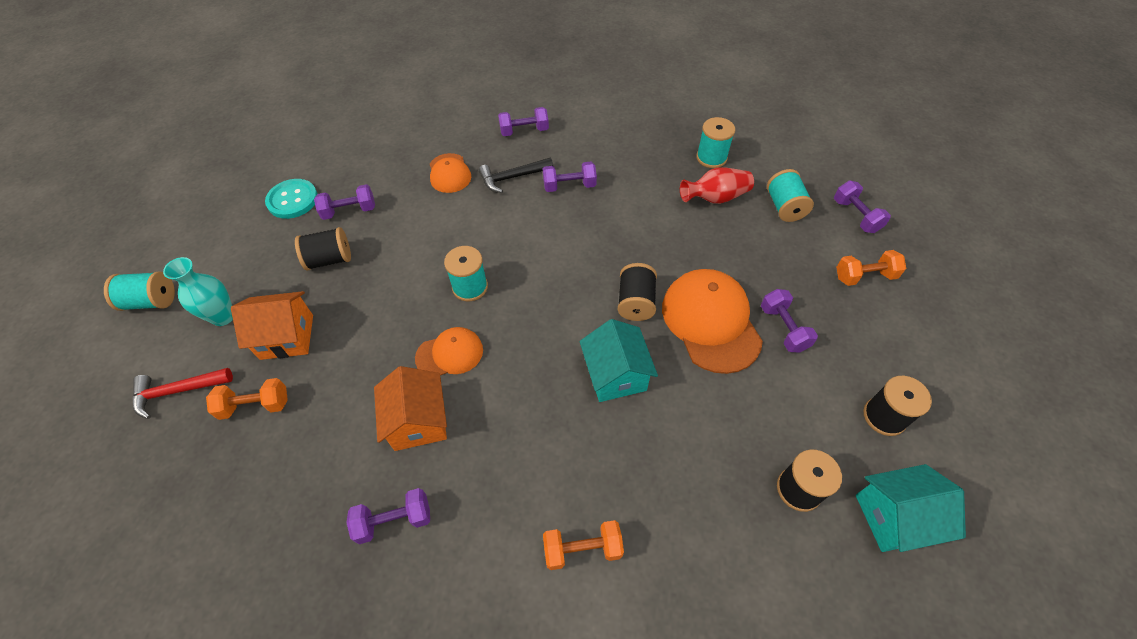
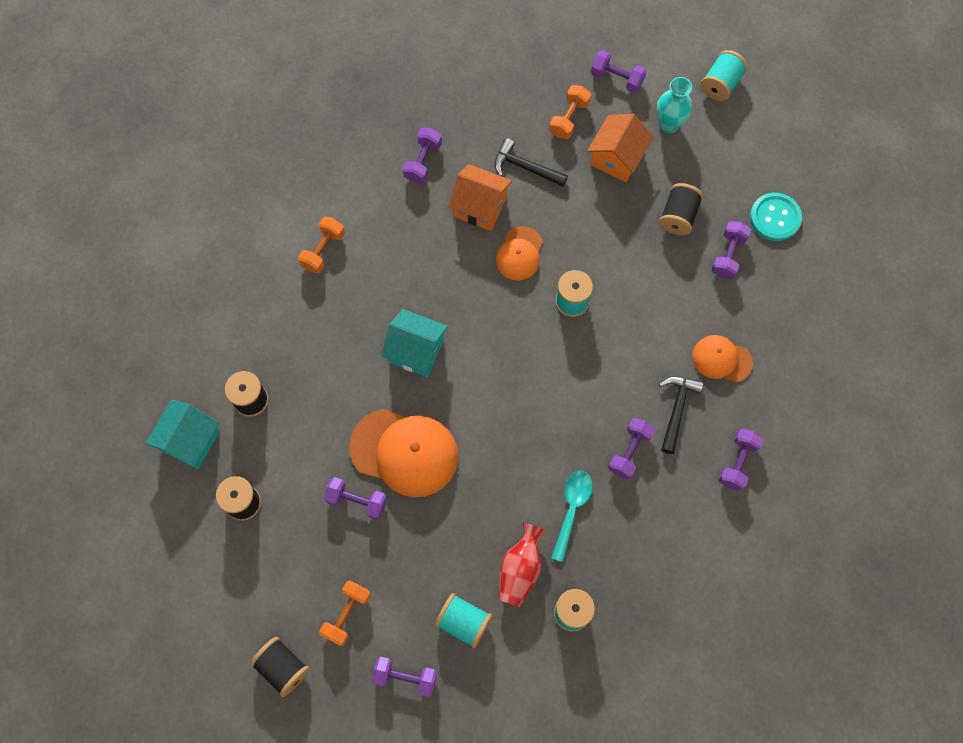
camera: 125 degrees right, 15 degrees up
(178, 391) = (617, 78): red hammer -> purple dumbbell
(343, 409) = (525, 167): none -> black hammer
(635, 302) = (464, 411): black spool -> black spool (283, 667)
(644, 194) = (572, 509): none -> turquoise spoon

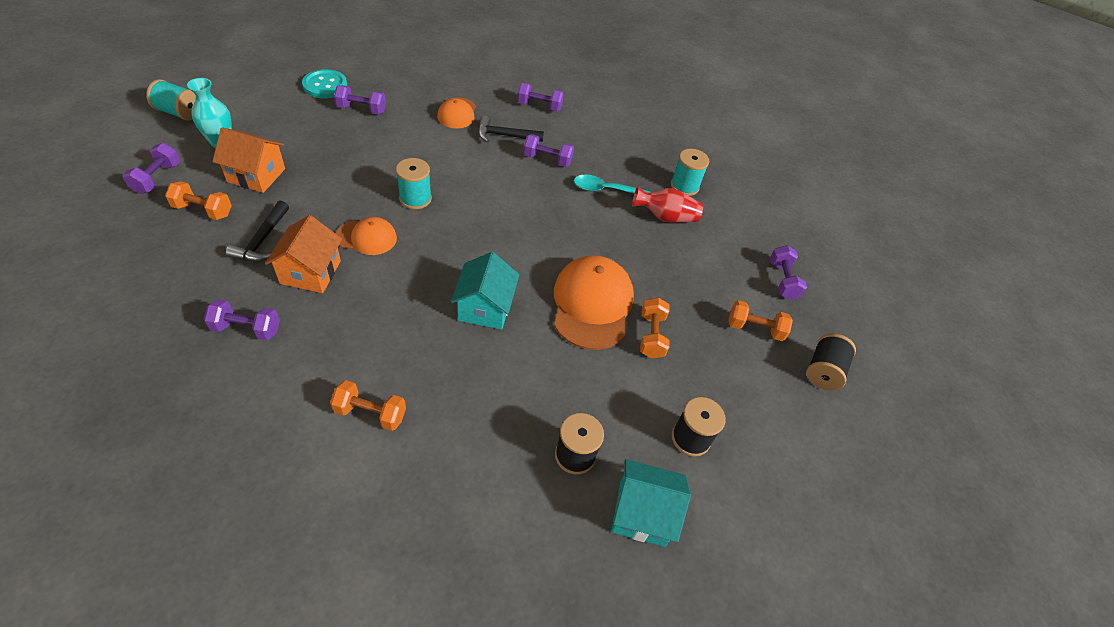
camera: 110 degrees left, 20 degrees down
(357, 501) = (651, 336): purple dumbbell -> orange dumbbell
(463, 622) = (722, 248): turquoise spool -> none
(678, 216) = (323, 136): black spool -> none

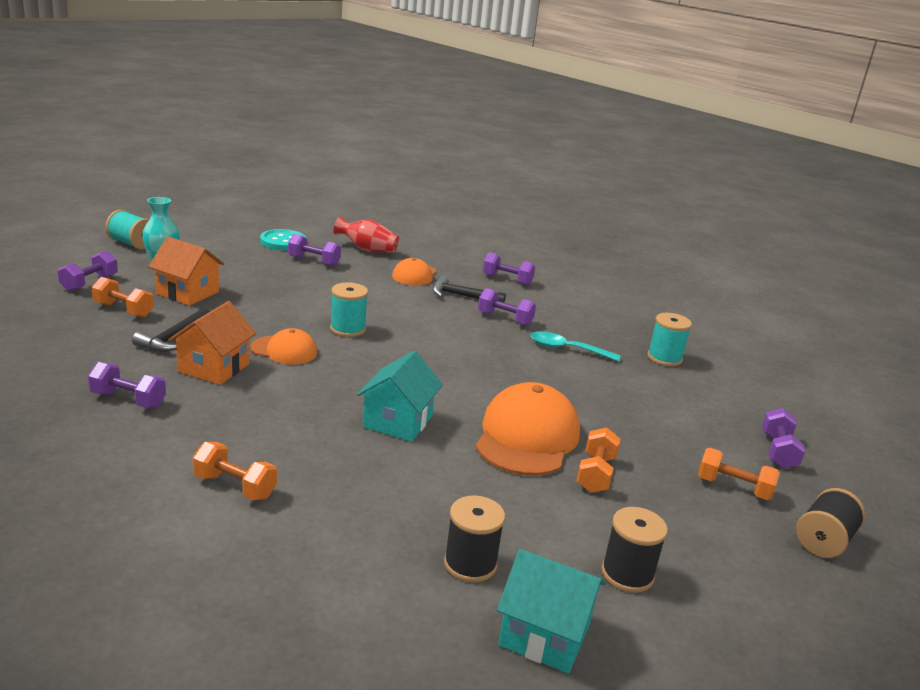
camera: 15 degrees right, 25 degrees down
(665, 217) = (635, 379): red vase -> red vase (367, 250)

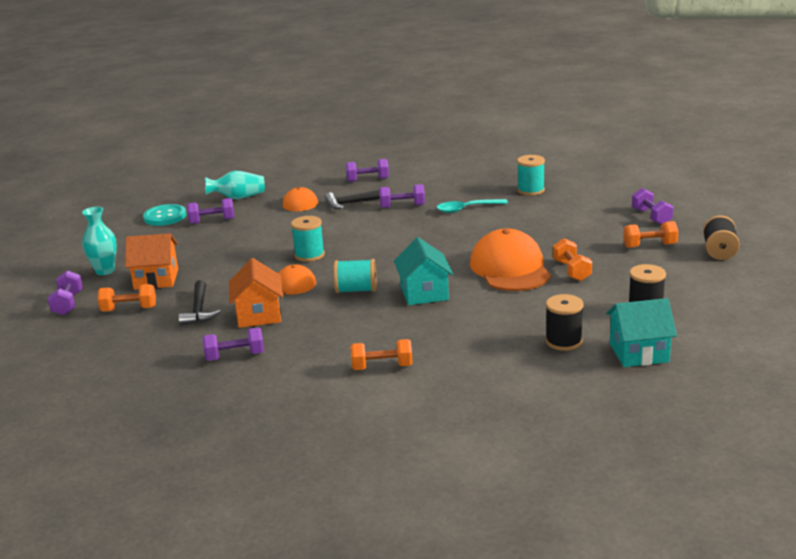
camera: 25 degrees left, 0 degrees up
(132, 244) = (47, 265): turquoise spool -> turquoise spool (356, 290)
(367, 250) = (238, 198): red vase -> turquoise vase

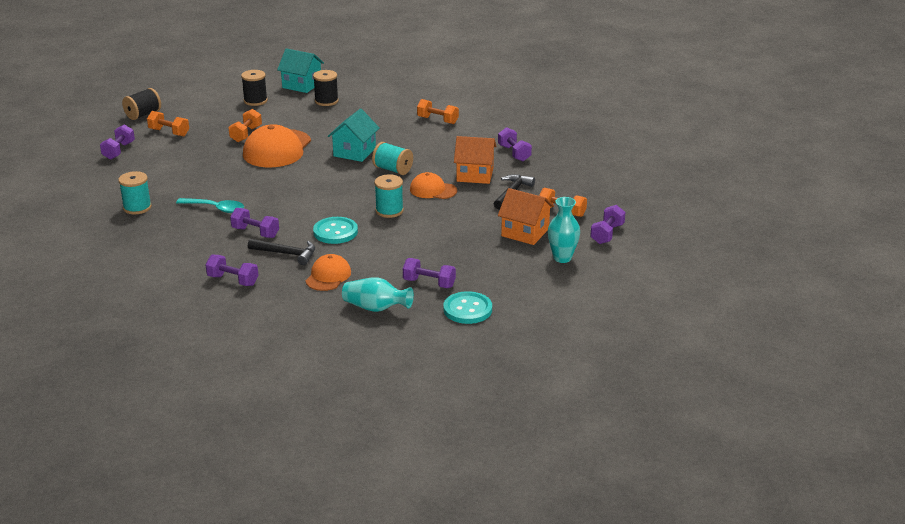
camera: 150 degrees left, 5 degrees up
(235, 356) = (514, 153): purple dumbbell -> purple dumbbell turned 45 degrees clockwise
(259, 315) = (475, 175): orange house -> orange house turned 75 degrees clockwise
(336, 226) = (335, 232): none -> turquoise button

